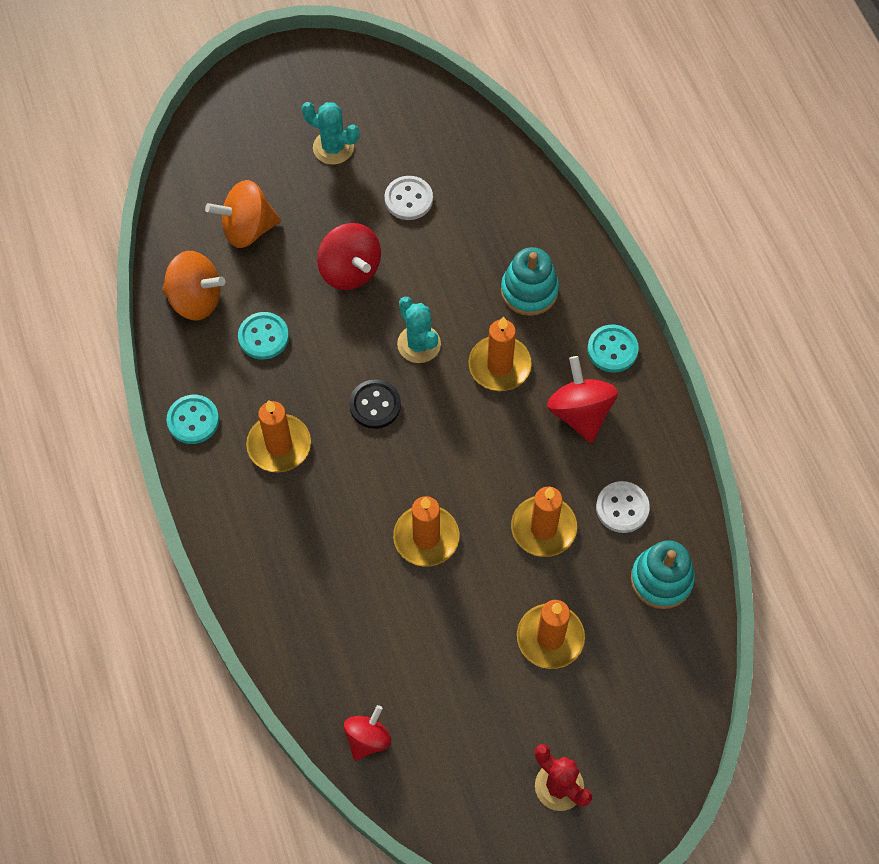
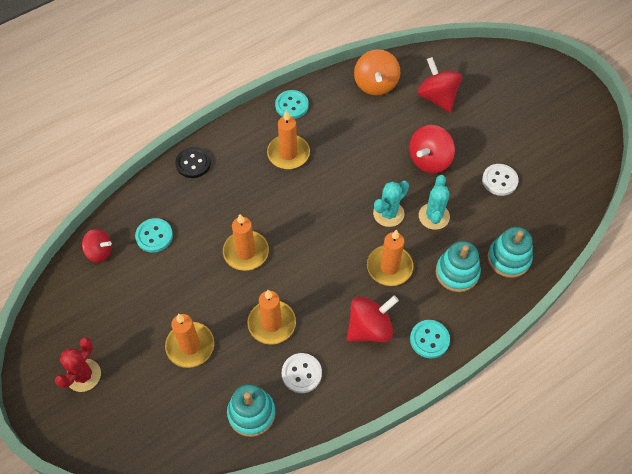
camera: 75 degrees right, 5 degrees down
(247, 229) = (437, 97): orange spinning top -> red spinning top
(263, 337) = (362, 126): turquoise button -> turquoise button (154, 236)
(333, 148) = (520, 127): turquoise cactus -> turquoise cactus (434, 216)
(375, 405) = (334, 199): black button -> black button (193, 163)
(525, 227) = (508, 258): none -> turquoise stacking toy

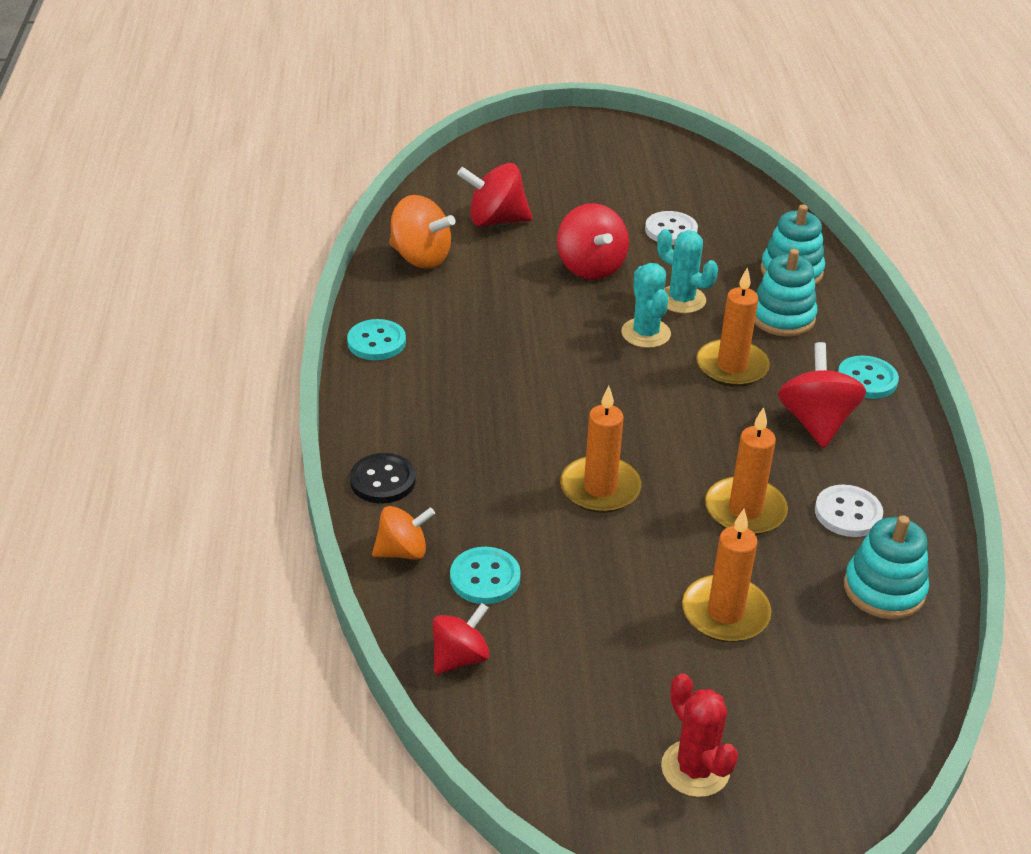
camera: 60 degrees left, 20 degrees down
(152, 196) = (403, 551): none -> orange spinning top
(288, 154) = (461, 379): orange candle -> none

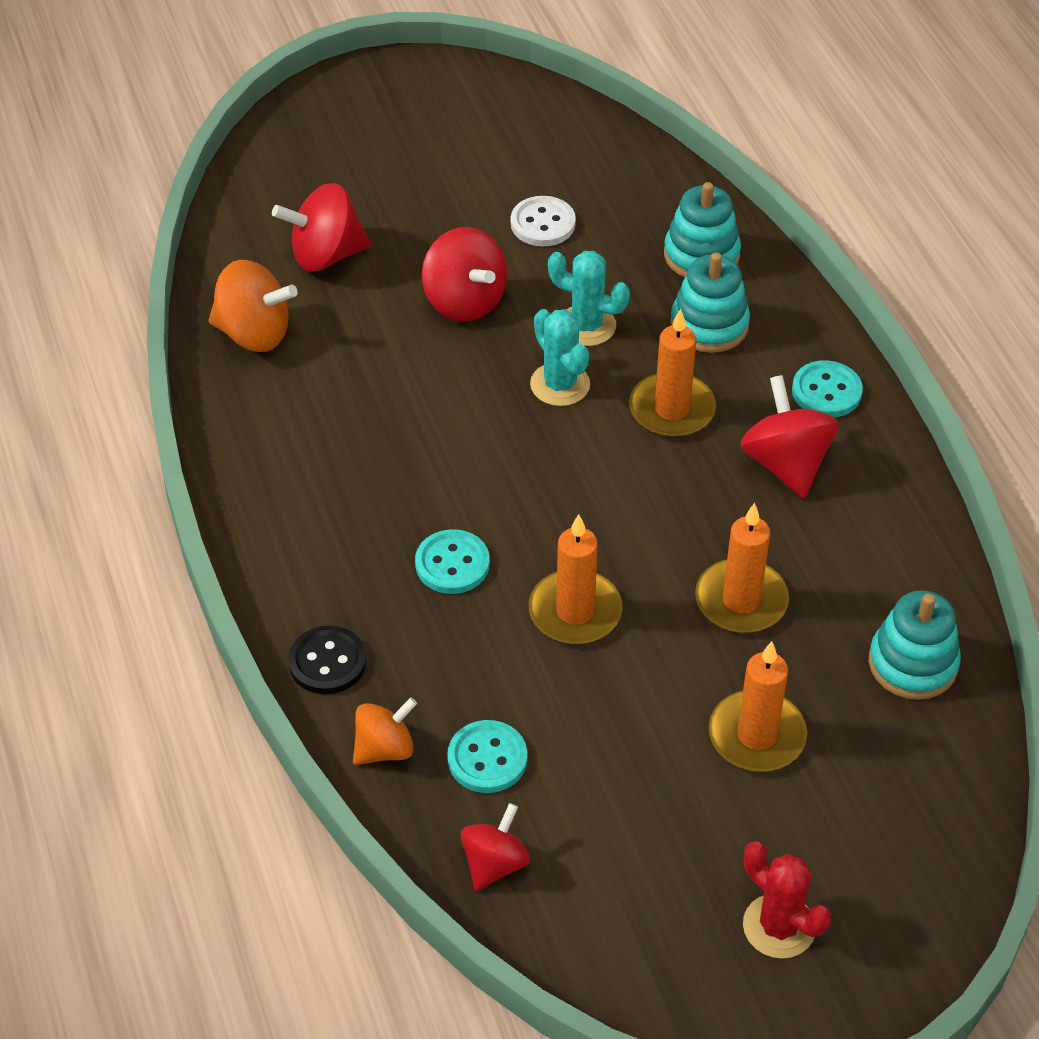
camera: 15 degrees left, 10 degrees up
(376, 342) = (247, 471): turquoise button -> turquoise button (452, 564)
(848, 513) = (851, 577): white button -> none

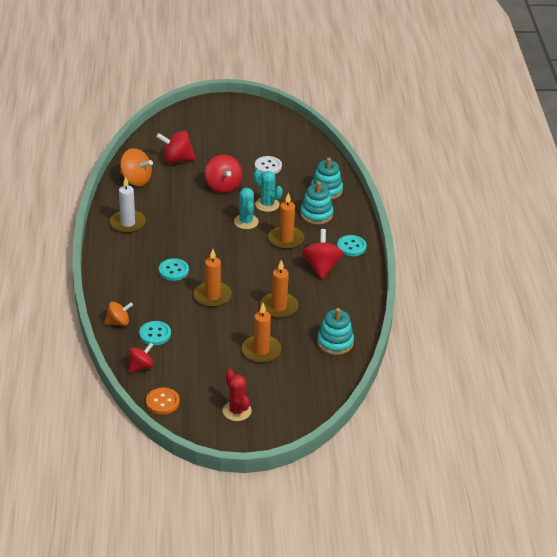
camera: 15 degrees right, 10 degrees down
(286, 459) = (127, 223): none -> white candle
(327, 662) = (111, 291): black button -> none
(592, 954) = (162, 402): none -> orange button

